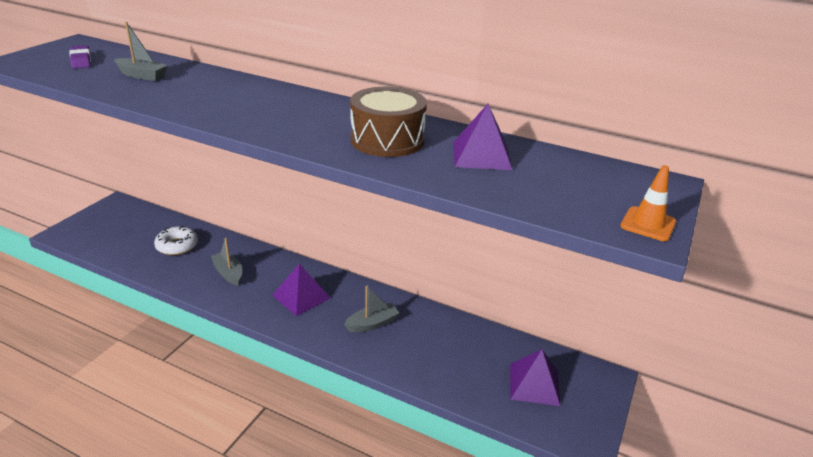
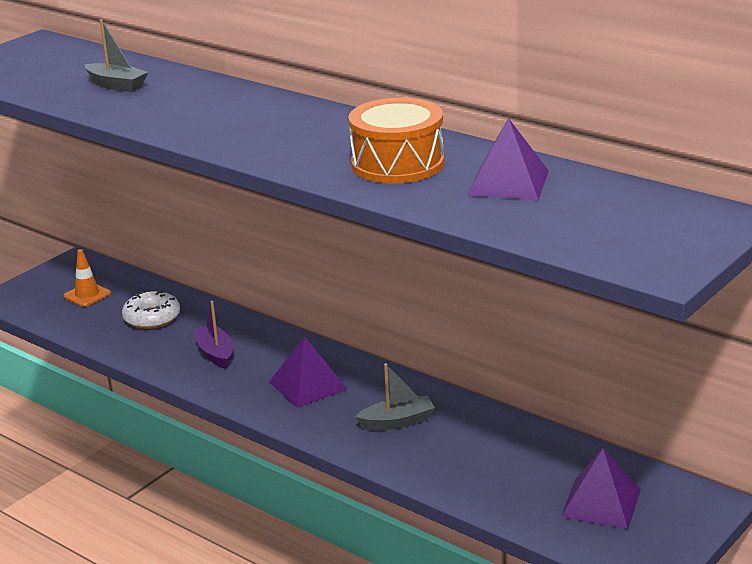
camera: 15 degrees right, 5 degrees down
(81, 60) = (45, 66): purple eraser -> none
(228, 273) = (215, 353): grey boat -> purple boat
(387, 140) = (397, 164): brown drum -> orange drum
(648, 224) = (670, 260): orange traffic cone -> orange traffic cone (87, 295)

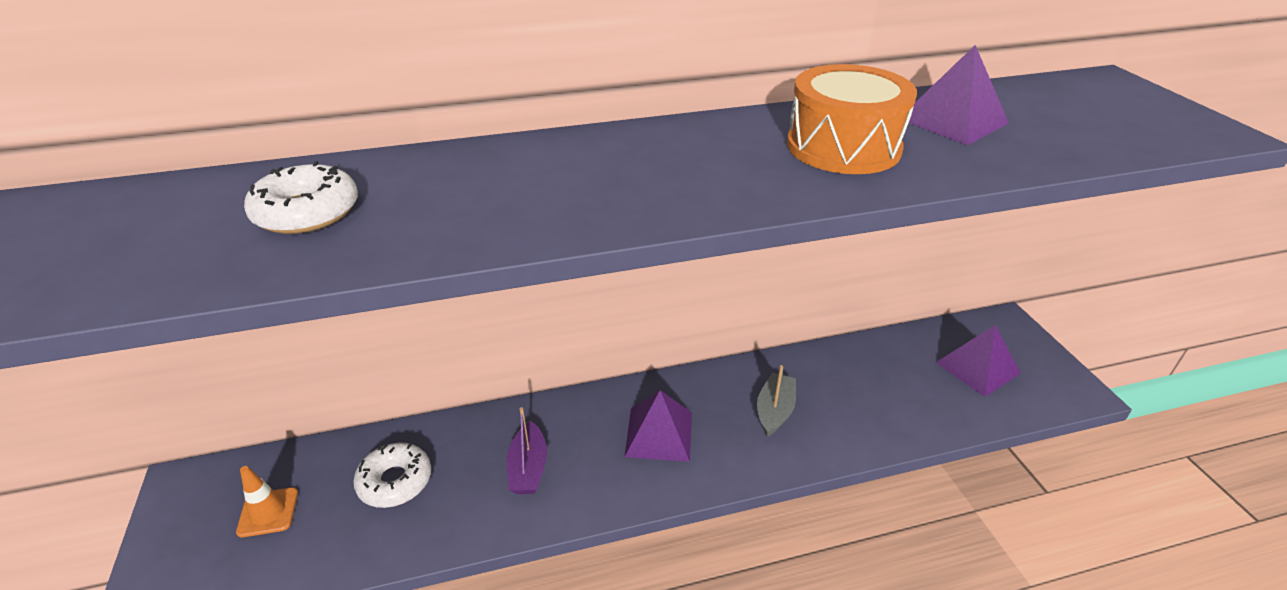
camera: 55 degrees left, 10 degrees up
(116, 85) = (307, 212): grey boat -> white donut
(215, 353) = (528, 468): purple boat -> purple boat turned 105 degrees counterclockwise

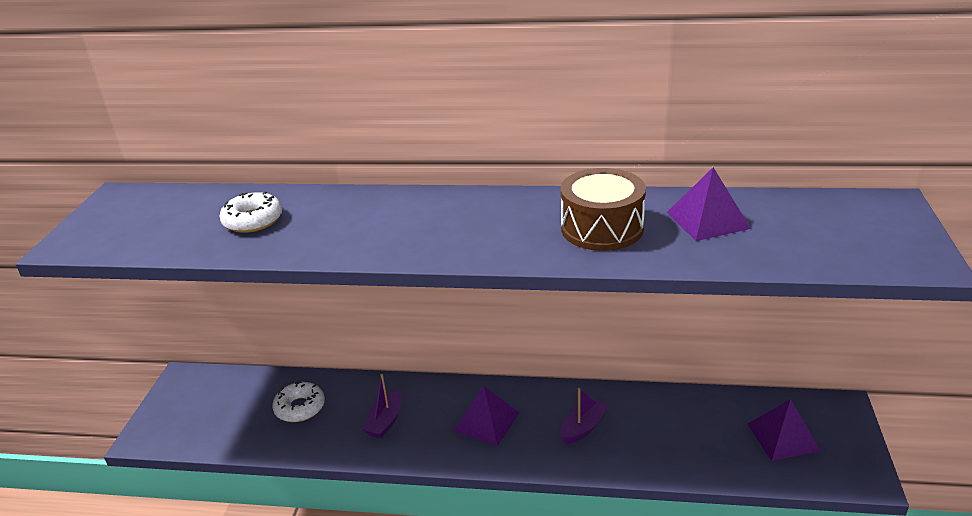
camera: 25 degrees right, 5 degrees down
(268, 512) = (221, 406): orange traffic cone -> none
(774, 411) = (583, 427): grey boat -> purple boat
(843, 147) = (602, 228): orange drum -> brown drum

